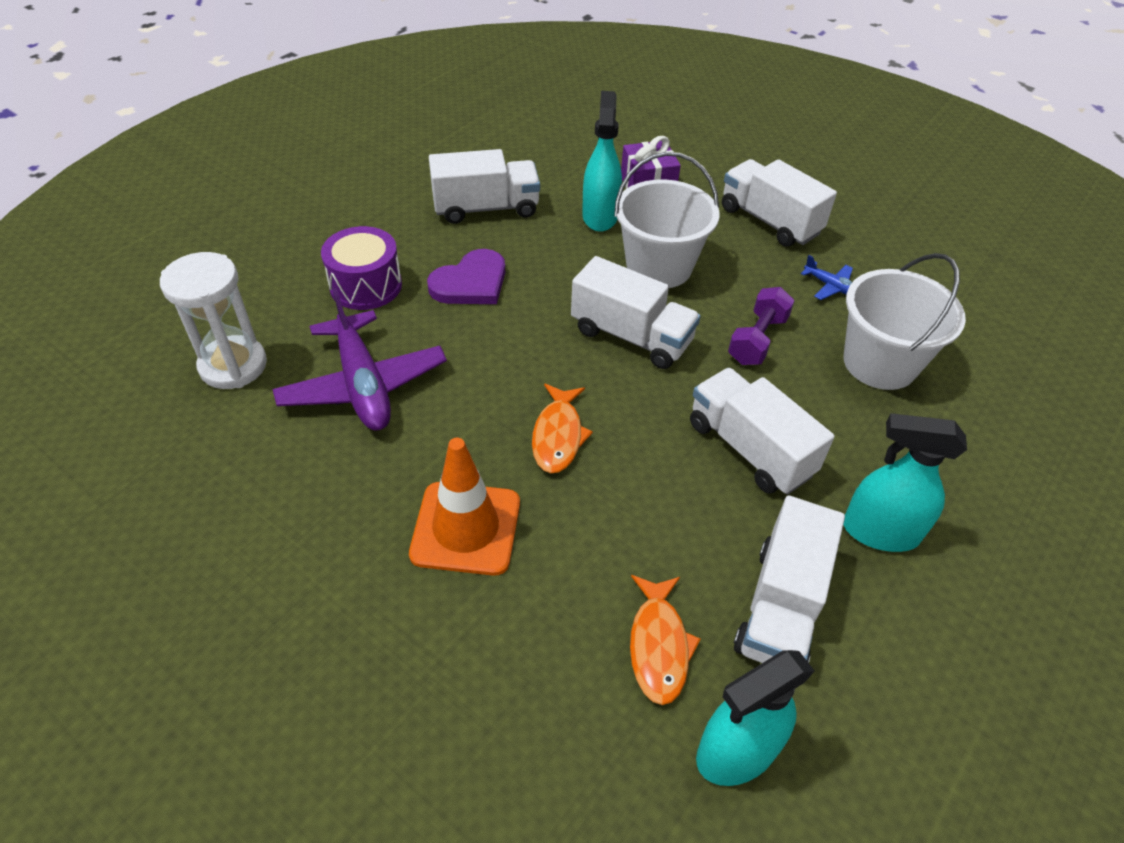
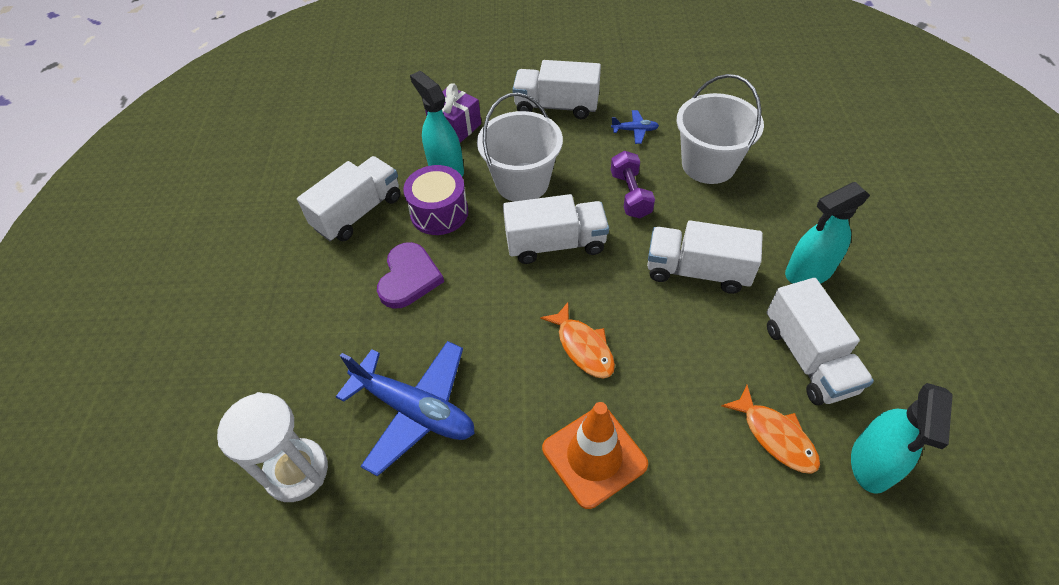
camera: 35 degrees left, 5 degrees up
(363, 384) = (415, 410): purple plane -> blue plane
(366, 285) = (332, 333): purple drum -> purple drum (439, 212)

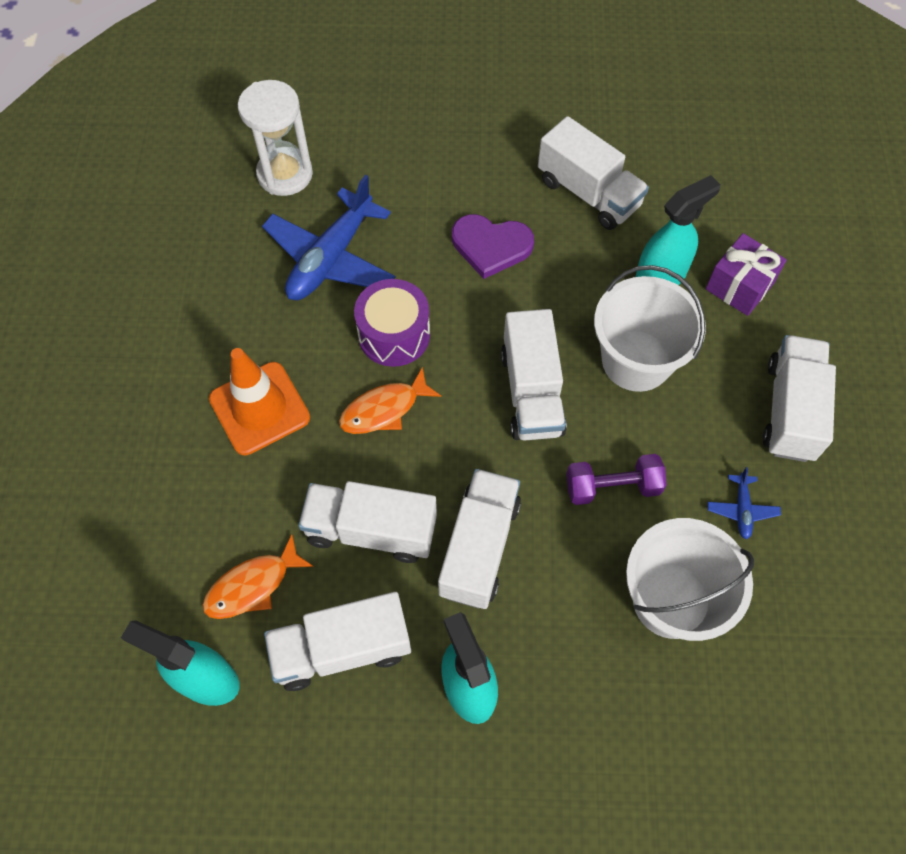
camera: 90 degrees right, 10 degrees up
(439, 212) = (586, 272): purple drum -> purple drum (394, 335)
(700, 346) = (371, 530): none -> white truck

